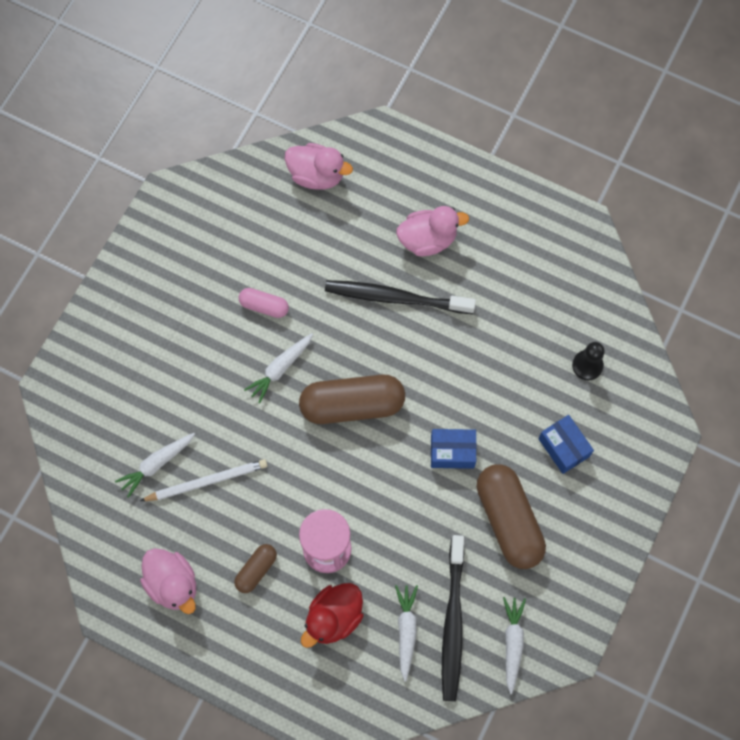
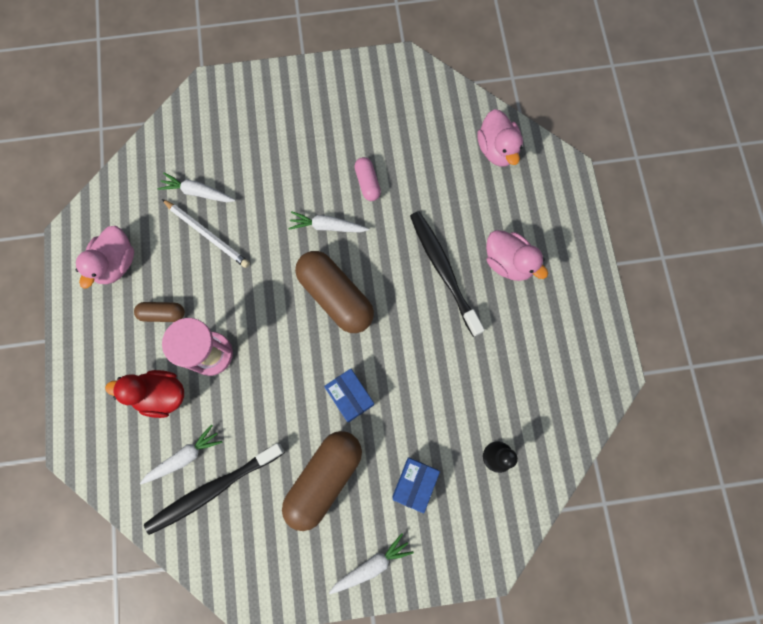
camera: 55 degrees right, 5 degrees up
(512, 643) = (226, 549): white carrot -> white carrot (372, 565)

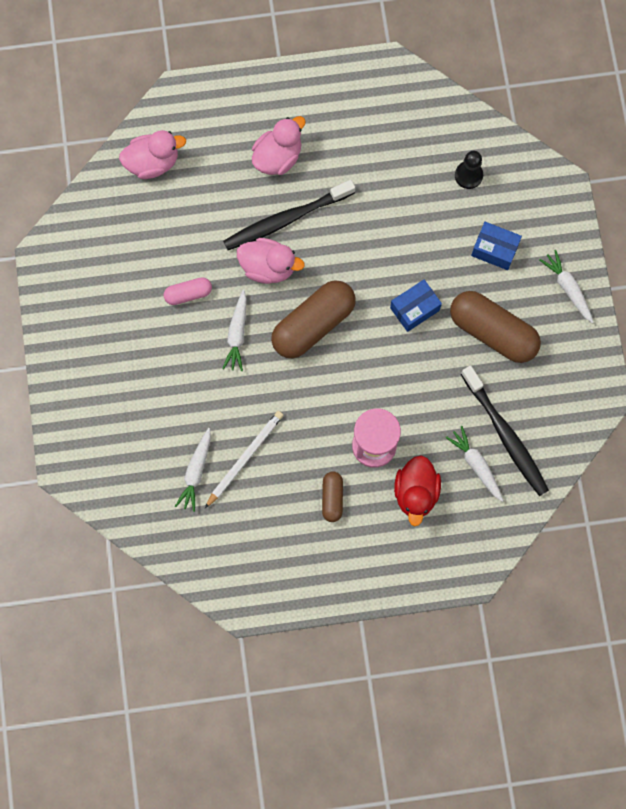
camera: 90 degrees left, 0 degrees up
(116, 263) = (277, 552): pink duck -> pink duck (268, 267)

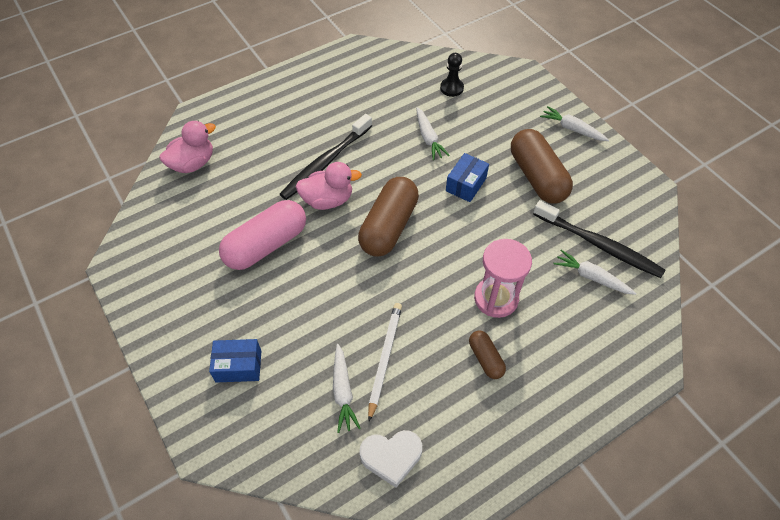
camera: 25 degrees left, 20 degrees down
(188, 294) = (266, 245): pink capsule -> pink capsule, size x1.99
(210, 545) = (391, 457): none -> white heart
(237, 334) = (325, 259): white carrot -> white carrot (428, 138)
(278, 157) = (297, 125): pink duck -> none
(416, 492) = (556, 321): red duck -> none
(492, 332) = (537, 177): brown capsule -> brown capsule turned 60 degrees clockwise
(494, 250) = (501, 125): blue box -> blue box (238, 366)

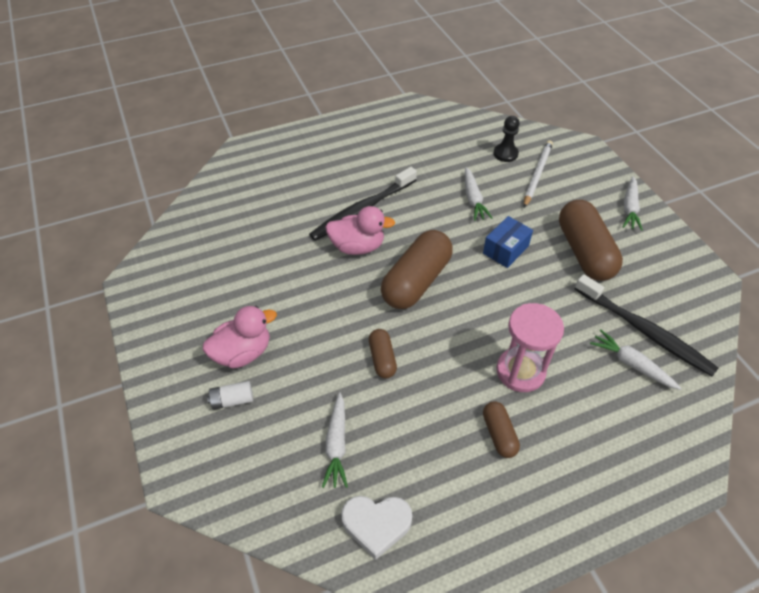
camera: 10 degrees right, 5 degrees down
(193, 163) = (229, 195): pink duck -> pink duck (243, 353)
(238, 366) = (232, 400): blue box -> white battery
(266, 245) = (286, 282): pink capsule -> none
(370, 305) = (382, 359): none -> brown capsule
(384, 358) = (387, 416): white pencil -> white pencil (537, 174)
(572, 129) = (629, 208): white carrot -> white carrot turned 120 degrees counterclockwise

